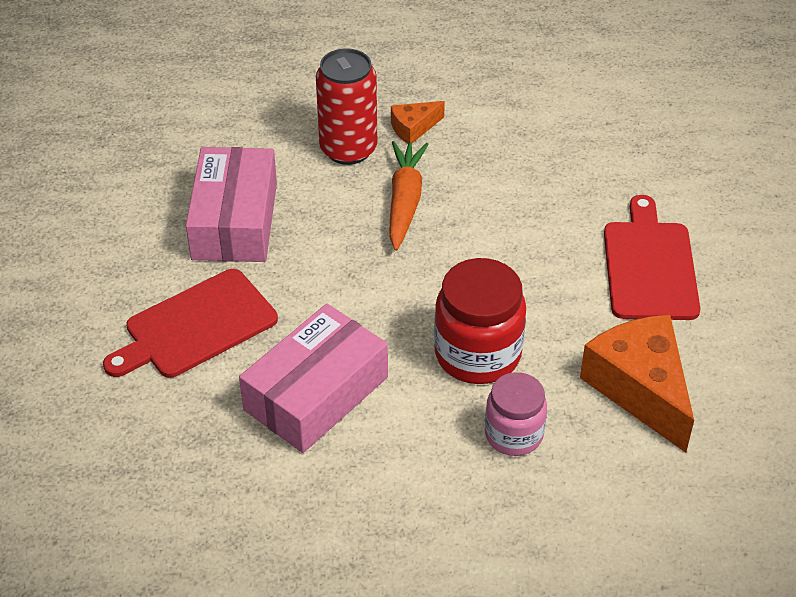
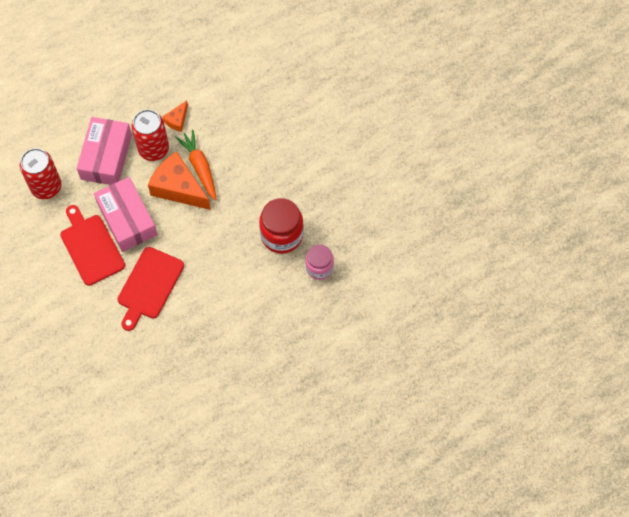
camera: 30 degrees left, 20 degrees up
(148, 130) = (46, 187): none -> red can
(316, 393) = (224, 291): pink box -> pink box (106, 157)
(640, 389) = (359, 217): orange cheese -> orange cheese (178, 188)
(649, 266) = (330, 148): red cutting board -> red cutting board (91, 247)

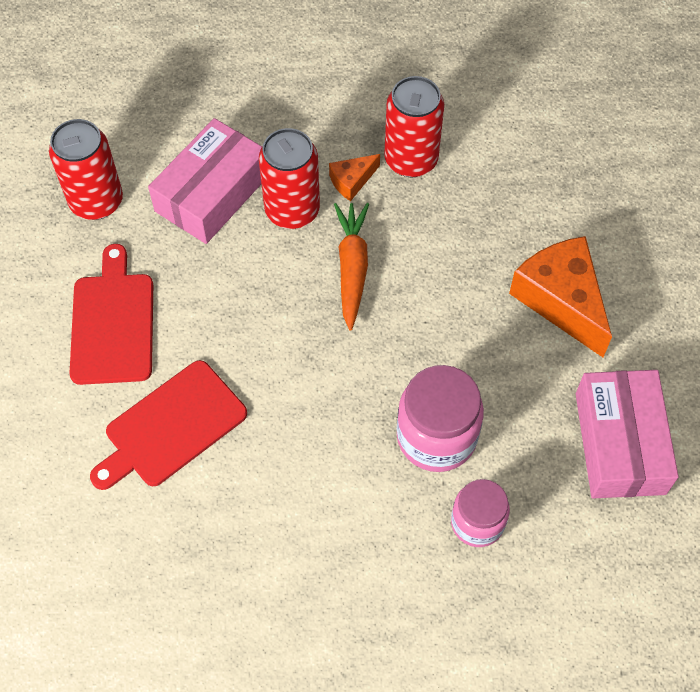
camera: 25 degrees right, 5 degrees down
(127, 219) = (193, 303): pink box -> pink box (619, 443)
(178, 188) = (301, 287): orange cheese -> orange cheese (561, 300)
(203, 96) = (411, 160): none -> red can
(282, 235) = (436, 437): red jar -> pink jar

